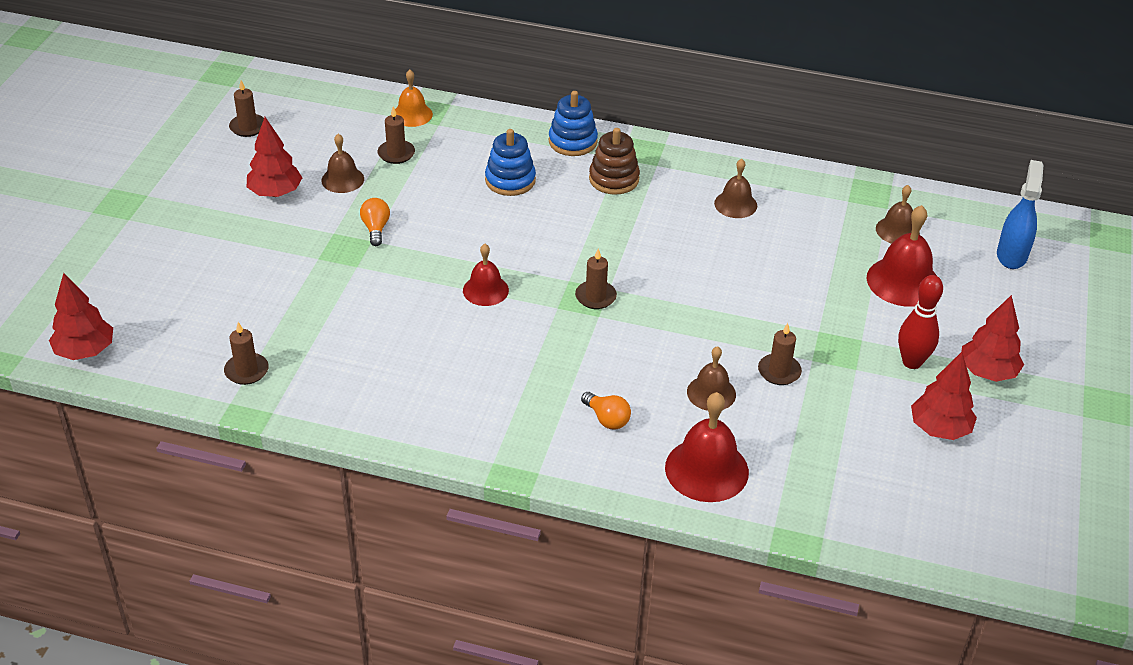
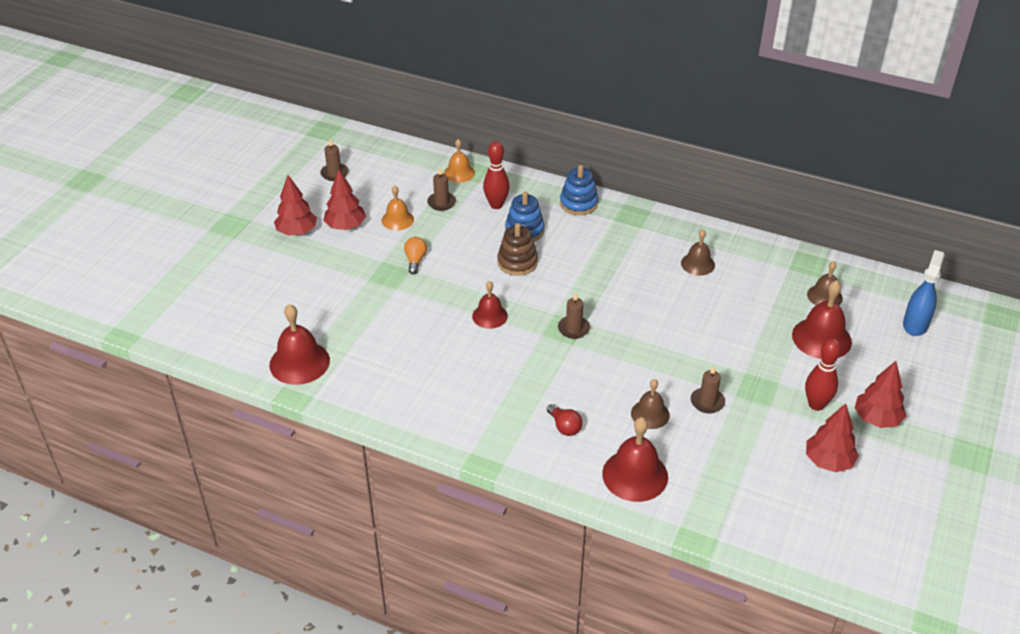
camera: 10 degrees right, 0 degrees up
(85, 351) = (185, 336): red tree -> red tree (297, 232)
(246, 371) = (299, 362): brown candle -> red bell
(342, 179) = (397, 220): brown bell -> orange bell
(468, 151) = (496, 205): none -> red bowling pin
(607, 419) = (564, 427): orange light bulb -> red light bulb
(614, 179) = (605, 236): brown stacking toy -> brown stacking toy (517, 262)

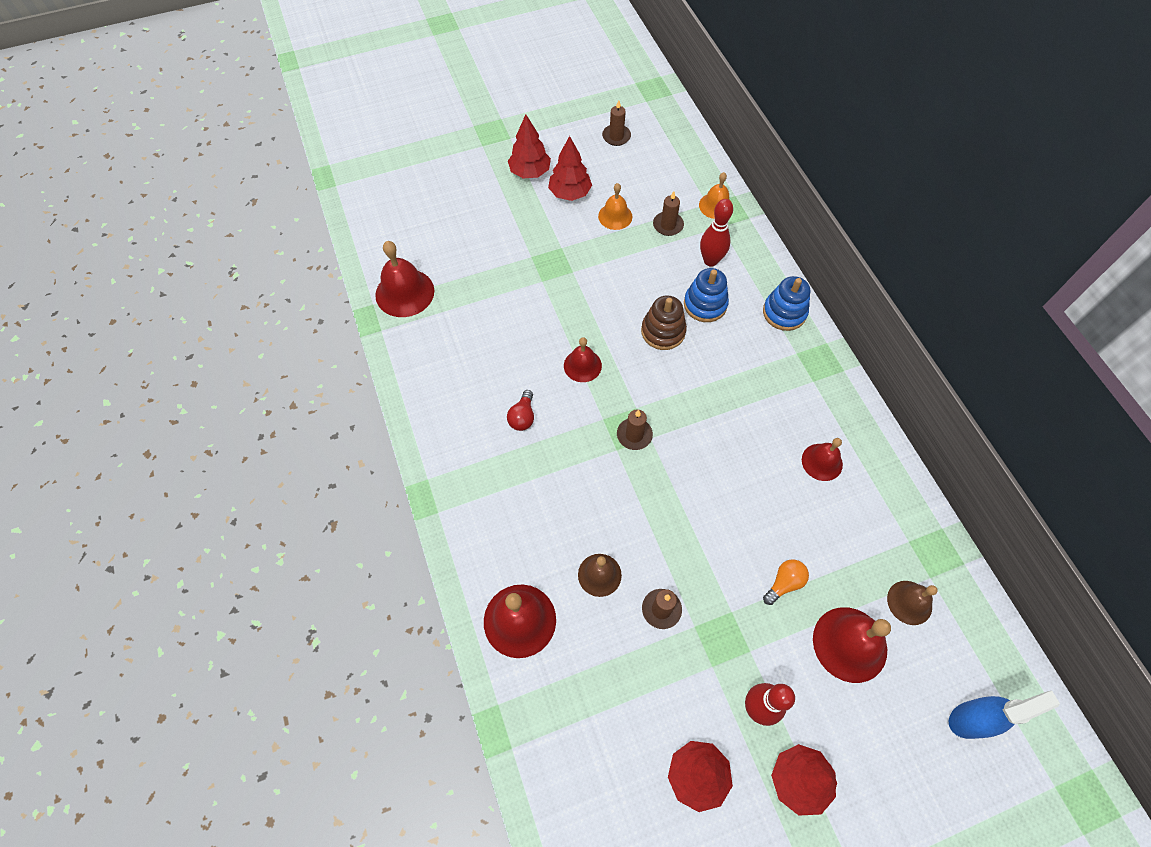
camera: 45 degrees right, 20 degrees up
(415, 260) = (585, 266): orange light bulb -> orange light bulb (784, 583)
(564, 427) = (519, 522): red light bulb -> red light bulb (522, 417)
(697, 264) = (822, 462): brown bell -> red bell

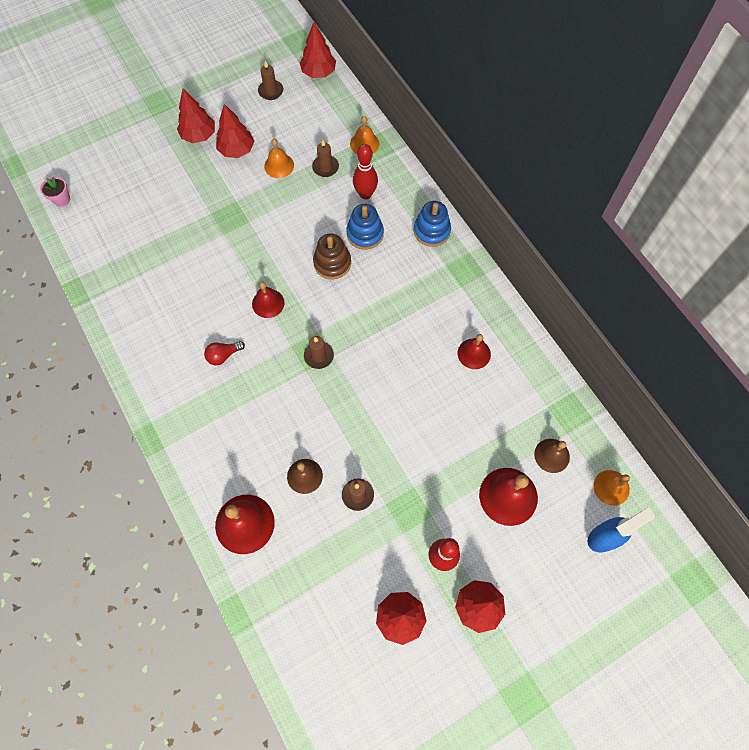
camera: 10 degrees left, 5 degrees up
(369, 219) = (62, 199): none -> pink flower pot
(404, 292) = (105, 262): red bell -> none
(522, 417) = (223, 355): red light bulb -> red light bulb turned 60 degrees clockwise
(672, 124) = (318, 72): none -> red tree
(784, 583) = (453, 457): orange light bulb -> none
(984, 656) = (611, 487): none -> orange bell

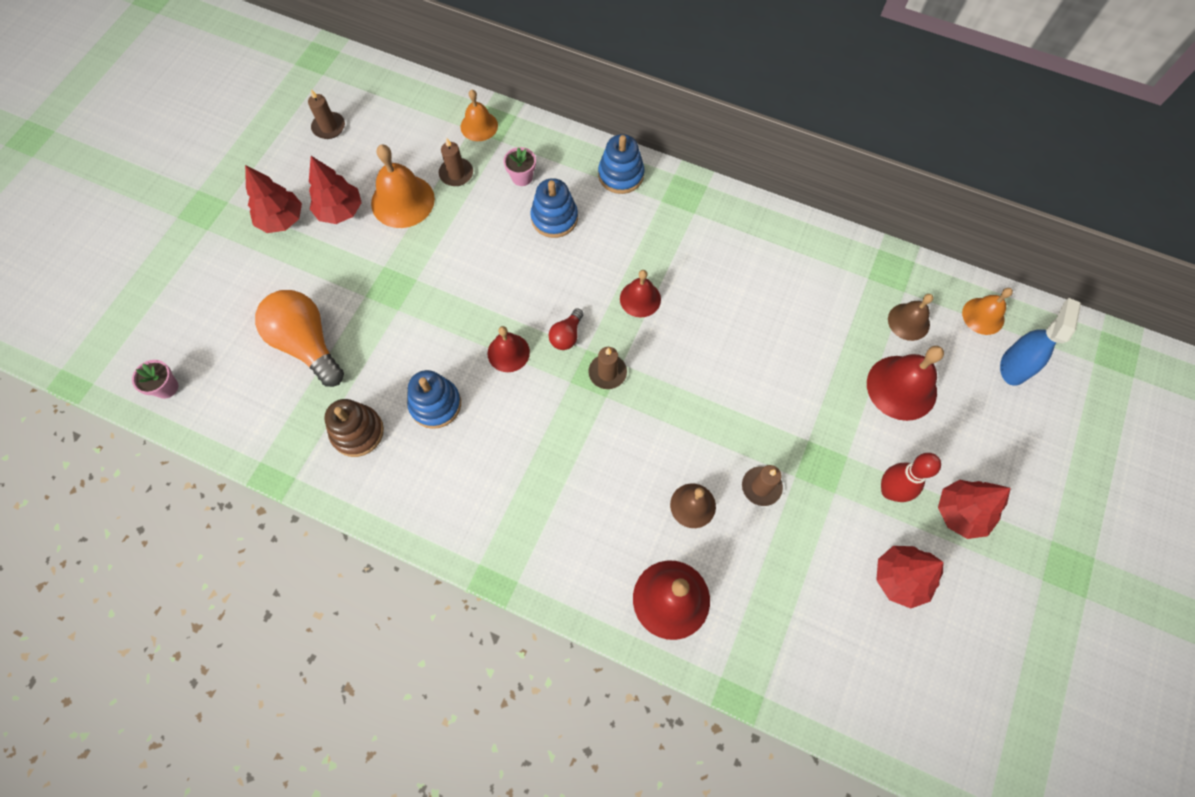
camera: 35 degrees left, 0 degrees up
(156, 222) = (307, 344): none -> orange light bulb
(200, 307) = (435, 404): none -> blue stacking toy
(223, 355) = (504, 439): red light bulb -> red light bulb (566, 336)
(279, 165) = (402, 201): orange bell -> orange bell, size x1.62
(318, 72) = (368, 79): red tree -> none
(332, 263) = (544, 268): brown stacking toy -> brown stacking toy (357, 432)
(365, 194) = (522, 177): red bowling pin -> pink flower pot
(474, 353) = (759, 271): red bell -> red bell (640, 299)

